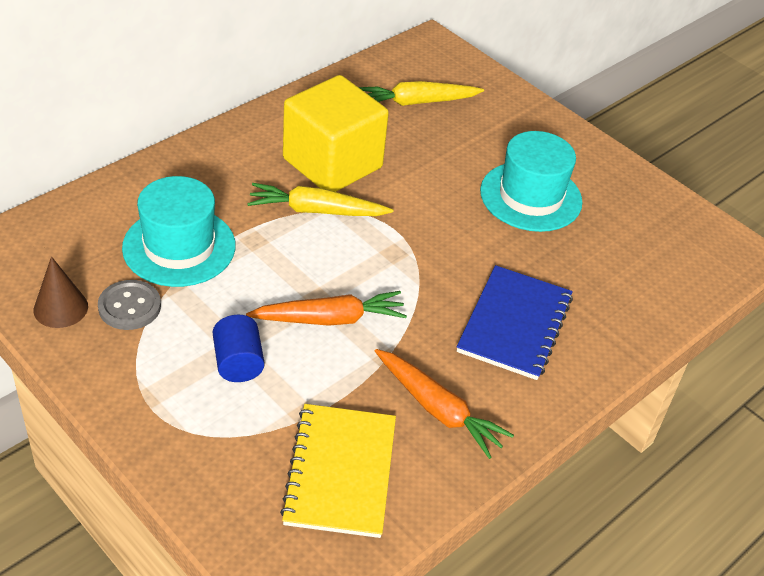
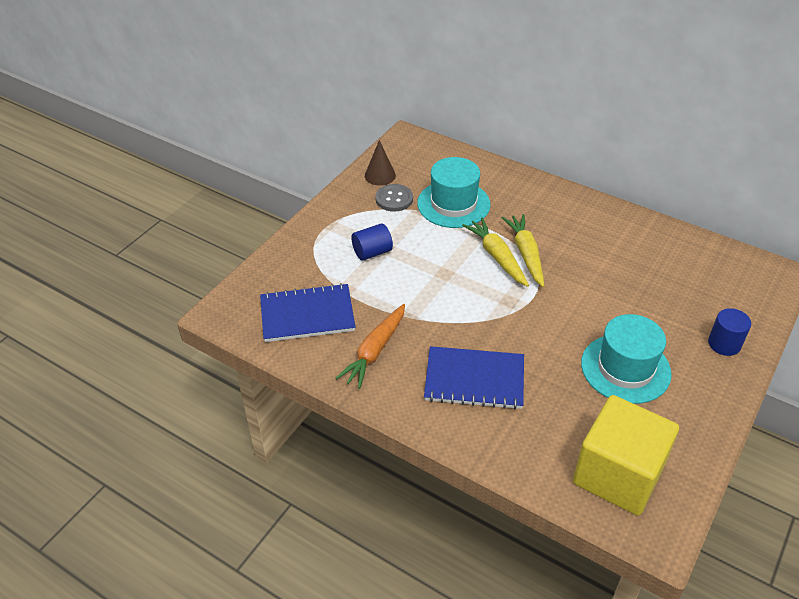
camera: 80 degrees right, 0 degrees up
(329, 319) = (428, 283): orange carrot -> none
(332, 163) = (580, 250): yellow cube -> yellow cube (618, 474)
(340, 472) = (307, 315): yellow notebook -> blue notebook
(417, 102) = (689, 280): yellow carrot -> yellow carrot (497, 257)
(517, 116) = (724, 344): none -> blue cylinder

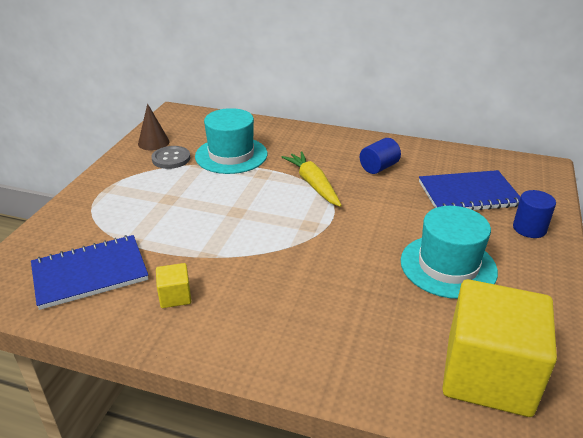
camera: 15 degrees left, 10 degrees down
(372, 252) = (156, 205): blue cylinder -> blue cylinder (379, 167)
(375, 351) = (175, 296): orange carrot -> yellow cube
(474, 379) = (295, 305): blue notebook -> blue notebook (468, 194)
(497, 257) = (285, 190): yellow carrot -> none

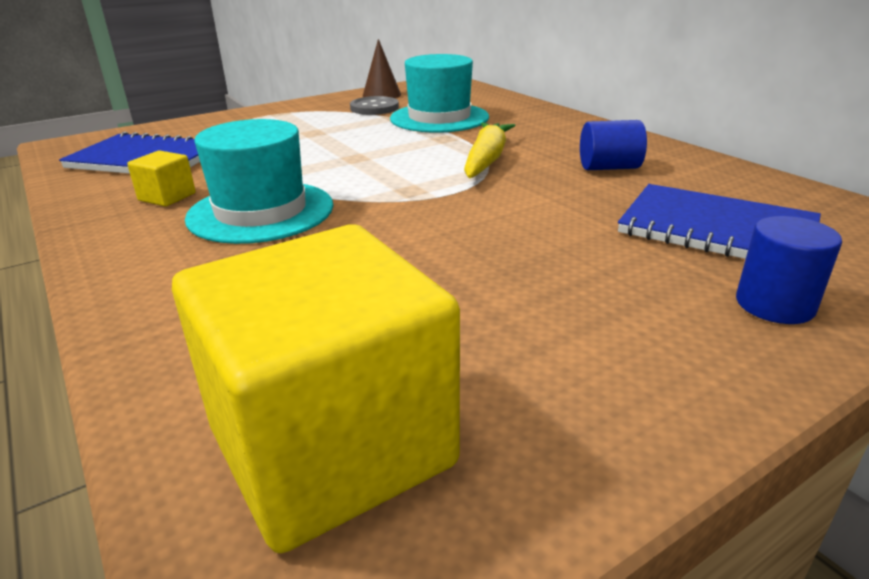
camera: 40 degrees right, 5 degrees down
(448, 266) = (525, 291): turquoise hat -> turquoise hat (261, 212)

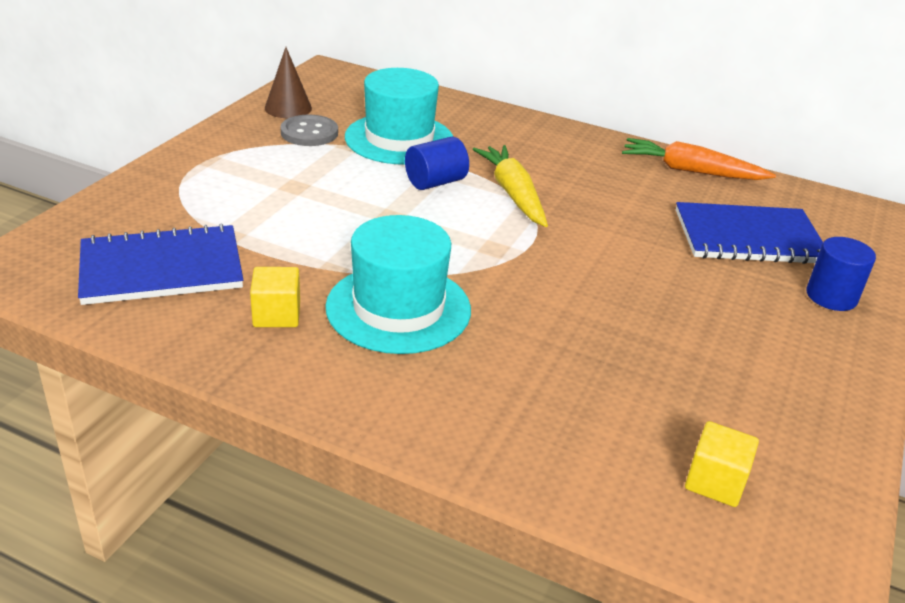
camera: 35 degrees left, 5 degrees up
(332, 447) = (715, 482): yellow cube -> yellow cube, size x0.41
(609, 168) = (618, 183): blue cylinder -> blue cylinder (435, 182)
(711, 170) = (691, 171): none -> orange carrot

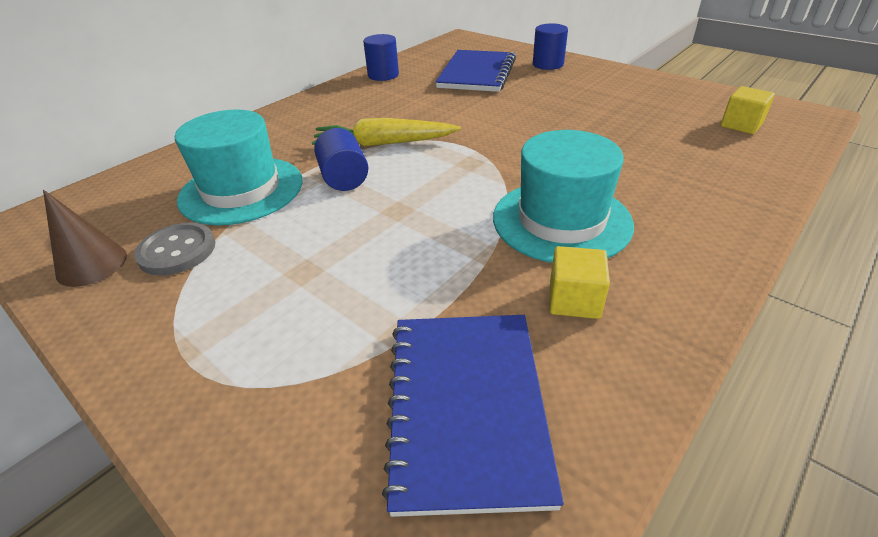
camera: 70 degrees left, 5 degrees up
(691, 171) = (383, 75): orange carrot -> blue cylinder

